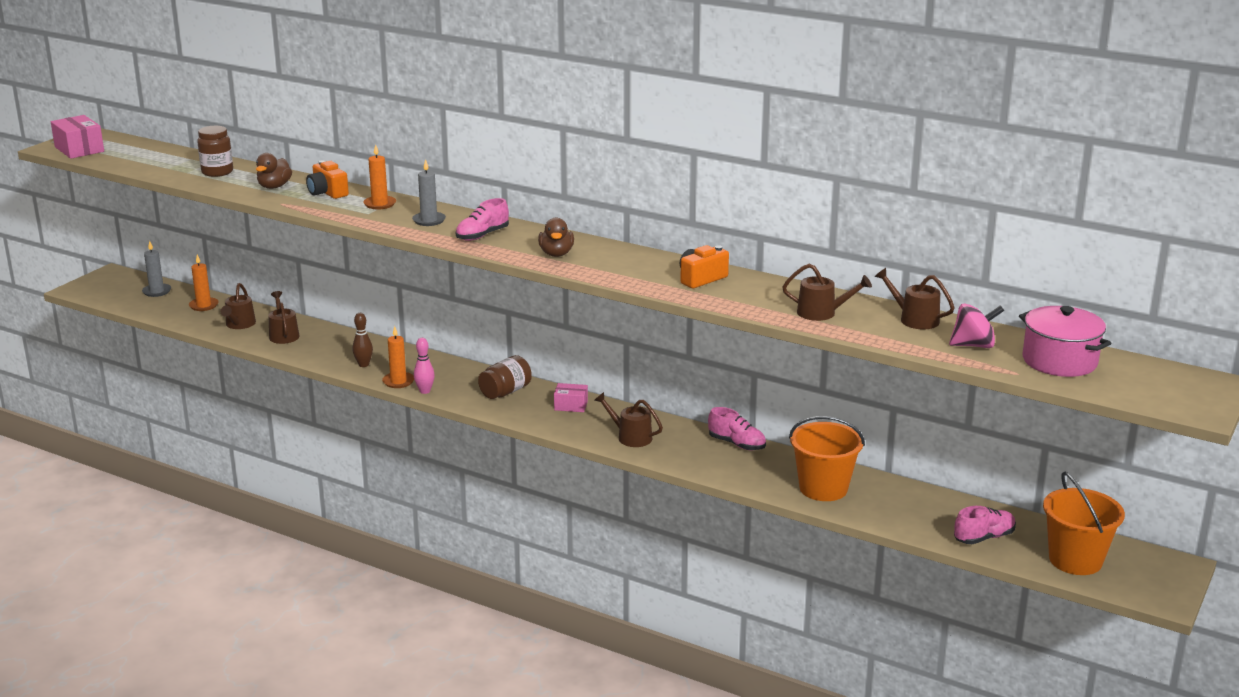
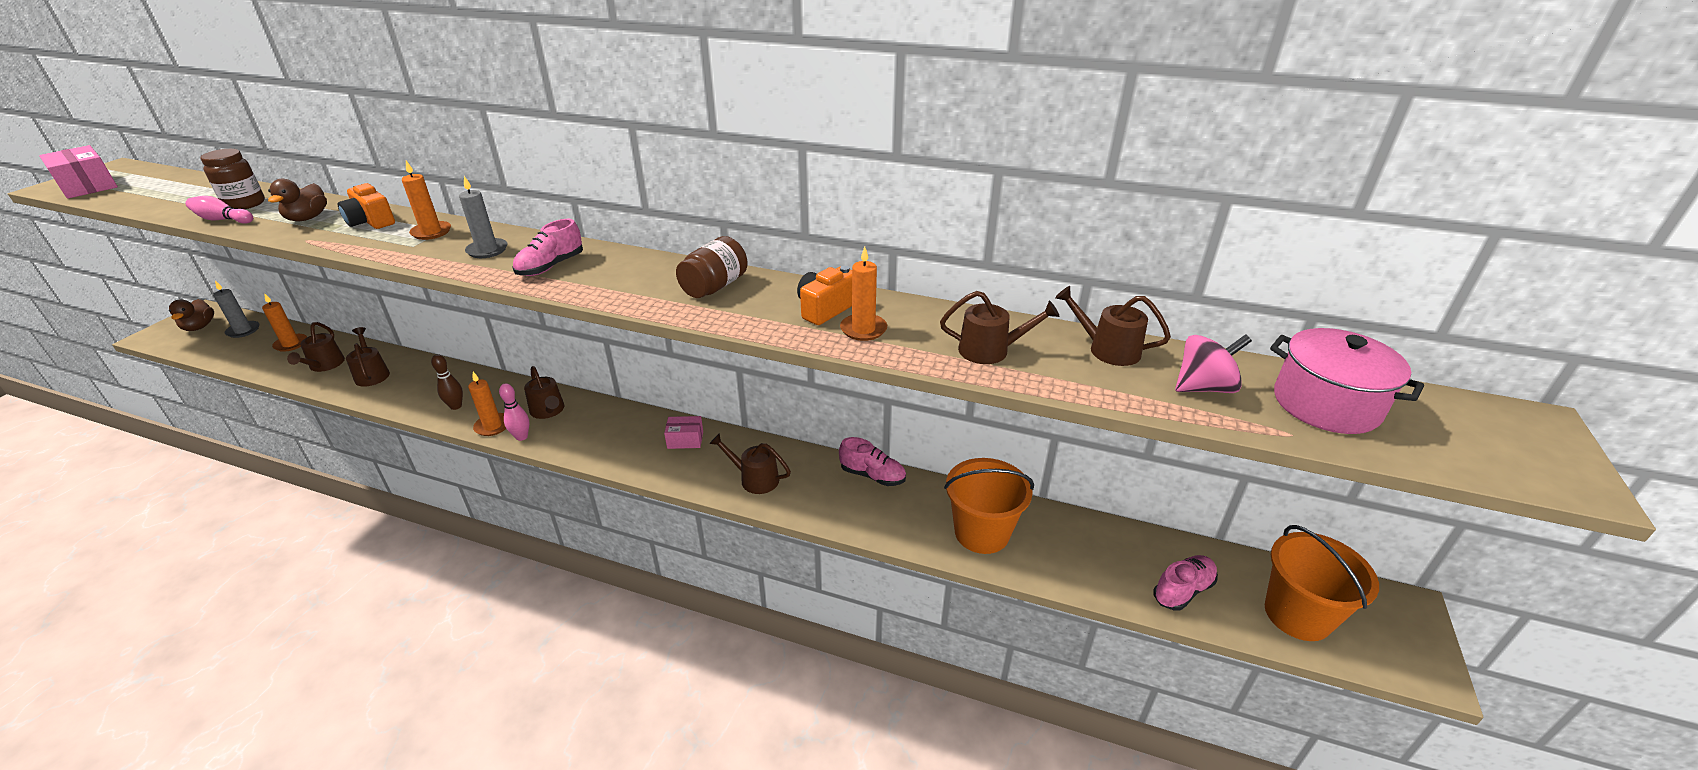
camera: 10 degrees left, 10 degrees up
(206, 183) = (223, 220): none -> pink bowling pin
(447, 375) = (548, 411): none -> brown watering can
(505, 392) = (612, 428): brown jar -> brown jar (714, 287)
(556, 254) = (642, 286): brown duck -> brown duck (199, 327)
(727, 293) = (863, 329): none -> orange candle

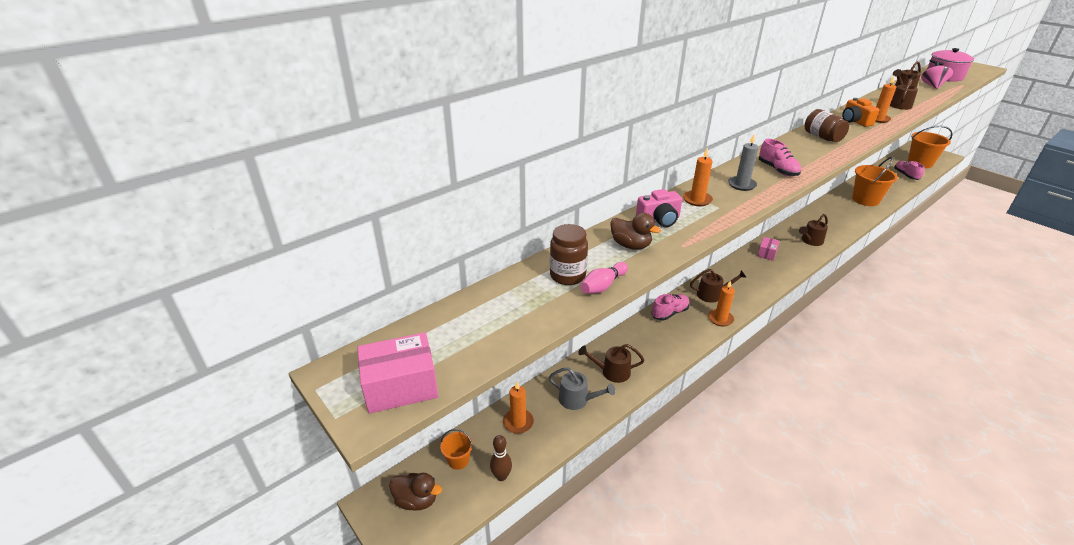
camera: 60 degrees left, 0 degrees up
(243, 331) = (458, 460): grey candle -> orange bucket
(325, 365) = (577, 399): brown watering can -> grey watering can
(371, 221) = (659, 220): orange camera -> pink camera
(456, 406) = (686, 332): brown bowling pin -> brown bowling pin (501, 476)
(522, 437) = (738, 309): pink bowling pin -> none
(872, 475) = (817, 212): pink shoe -> pink shoe (669, 313)

